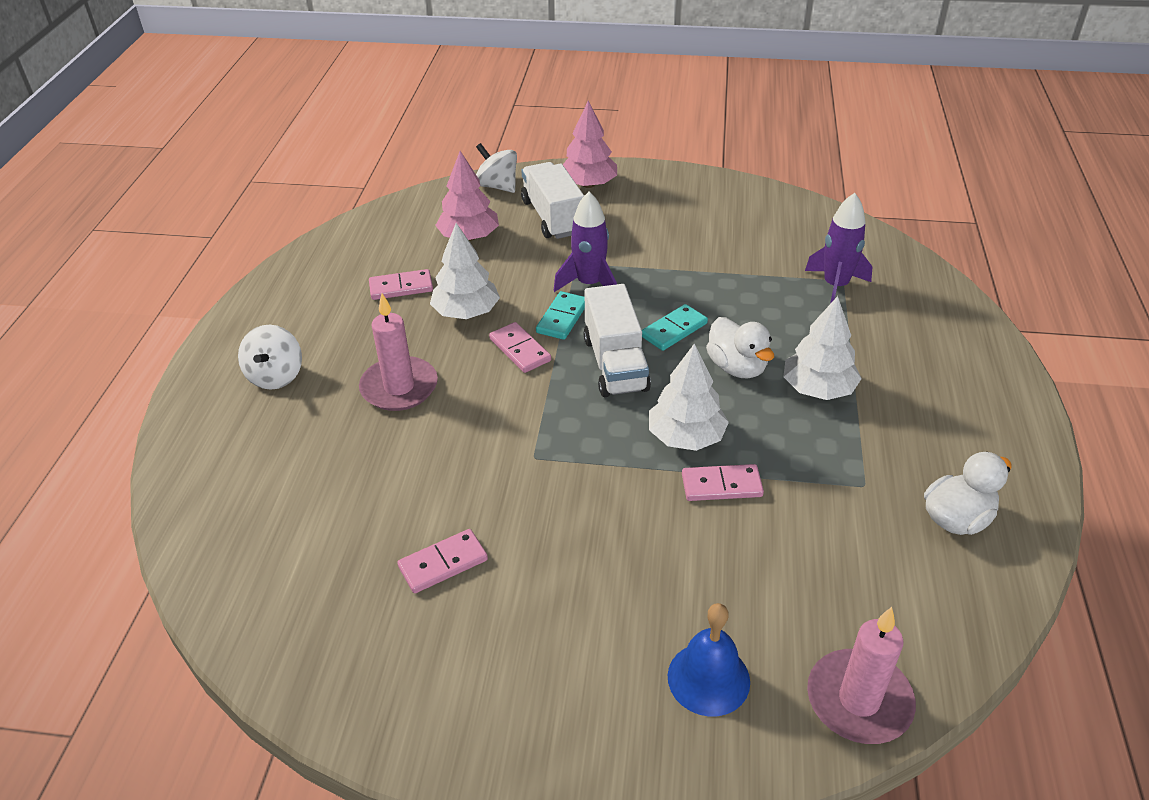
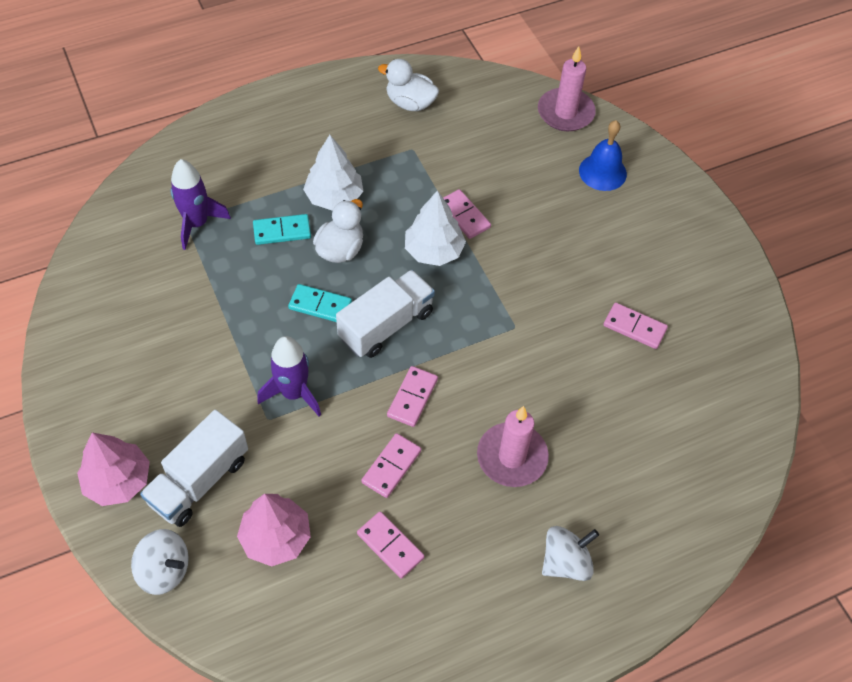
camera: 125 degrees left, 15 degrees up
(466, 312) = (391, 466): white tree -> pink domino
(497, 186) = (164, 570): white spinning top -> white spinning top turned 75 degrees counterclockwise
(562, 318) = (353, 389): turquoise domino -> turquoise domino (282, 231)

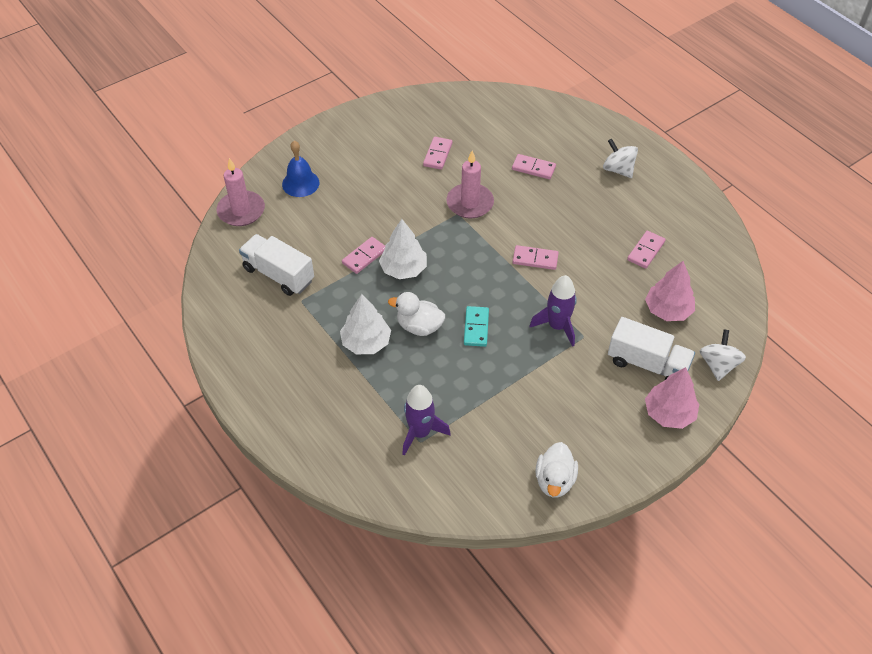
camera: 100 degrees left, 5 degrees down
(282, 231) = (411, 369): turquoise domino -> none
(386, 325) = (480, 284): white truck -> white truck (278, 274)
(391, 466) = (591, 260): pink domino -> pink domino (533, 168)
(410, 103) = (247, 311): white duck -> white duck (554, 480)
(512, 457) = (559, 202): pink candle -> pink candle (470, 203)

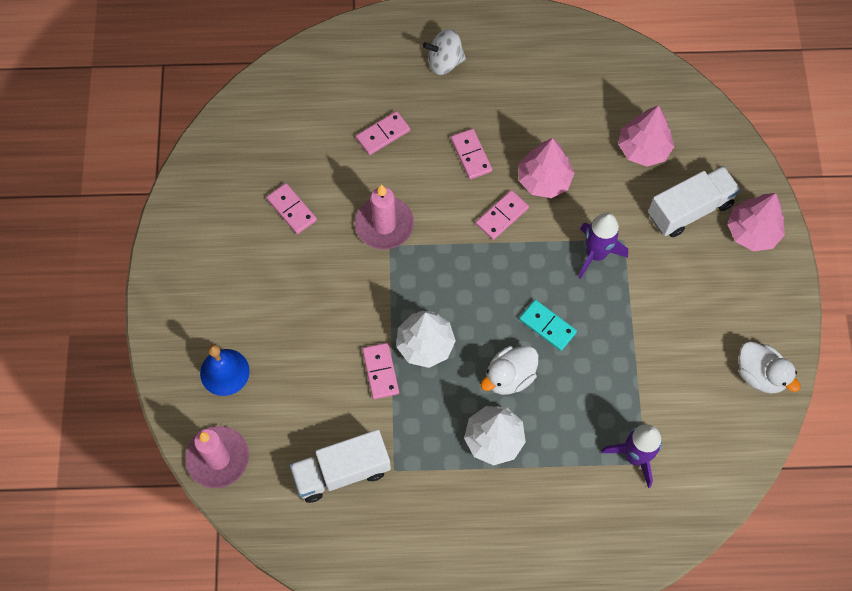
camera: 55 degrees left, 15 degrees up
(585, 267) = (544, 180): none -> pink tree
(645, 251) = (562, 115): pink domino -> pink domino (471, 155)
(718, 365) = (729, 155): white spinning top -> none

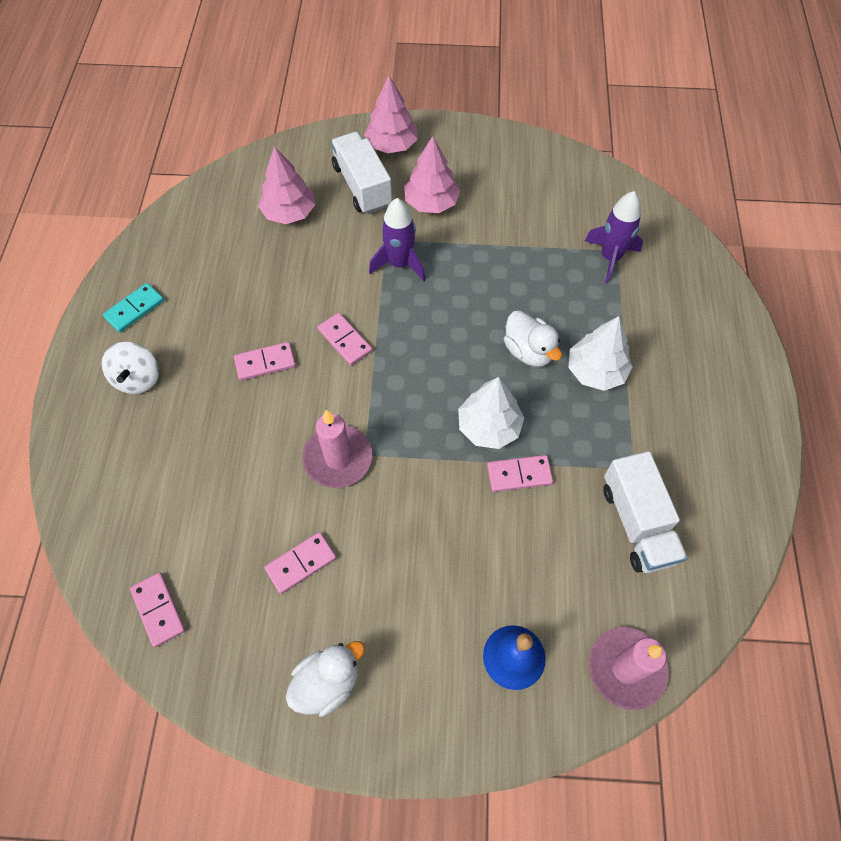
camera: 85 degrees left, 5 degrees down
(383, 134) = (218, 451): pink domino -> pink domino (159, 610)
(544, 180) = (308, 298): pink tree -> pink tree (431, 203)
(547, 326) = (474, 313): turquoise domino -> turquoise domino (135, 309)
(760, 374) = (531, 159): white duck -> white duck (327, 683)

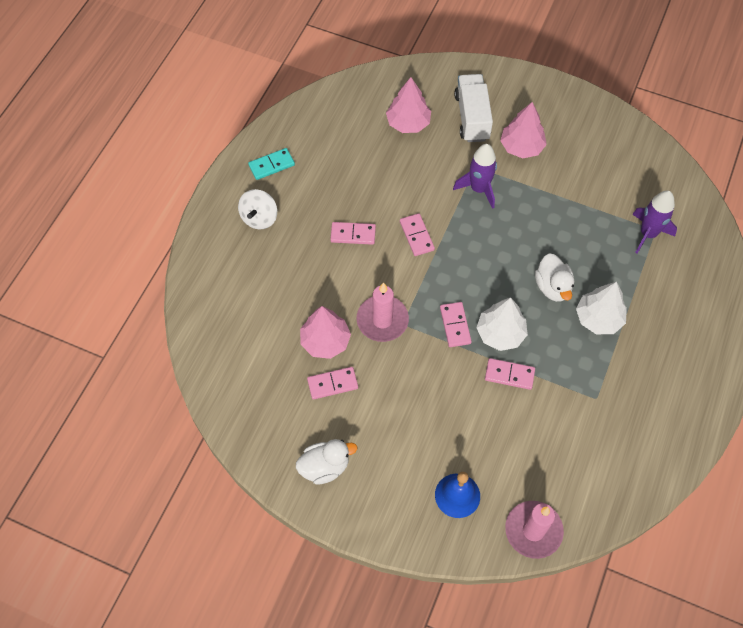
camera: 20 degrees right, 0 degrees up
(159, 610) = (228, 382): pink domino -> pink domino (455, 325)
(391, 145) = (507, 89): pink tree -> pink tree (325, 341)
(637, 523) = (583, 437): white truck -> none

